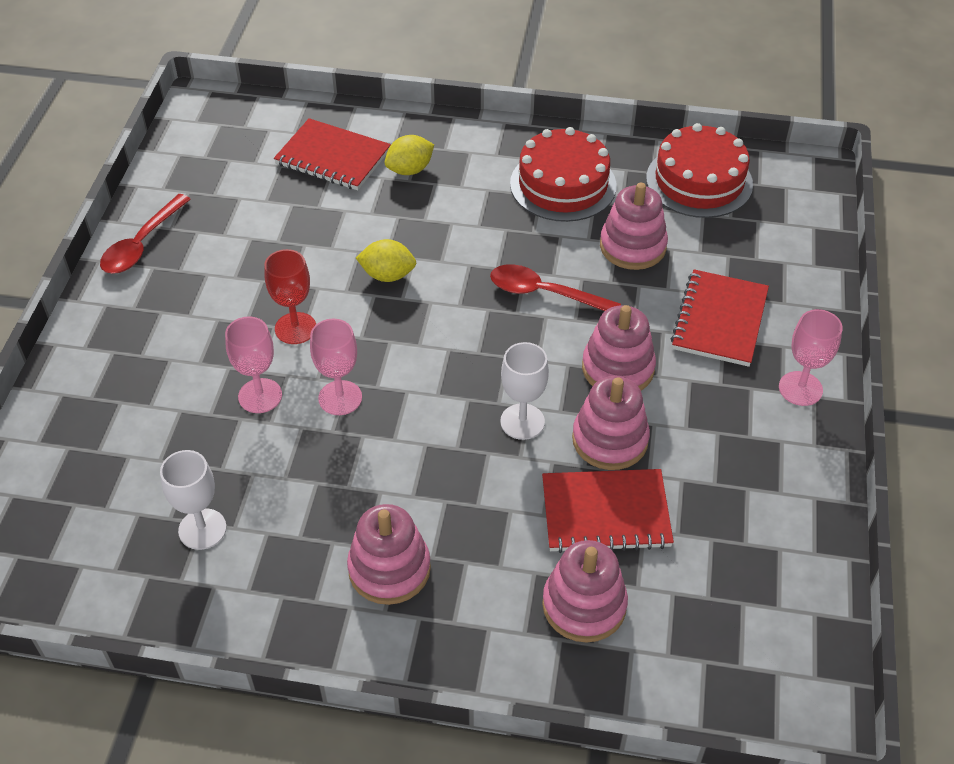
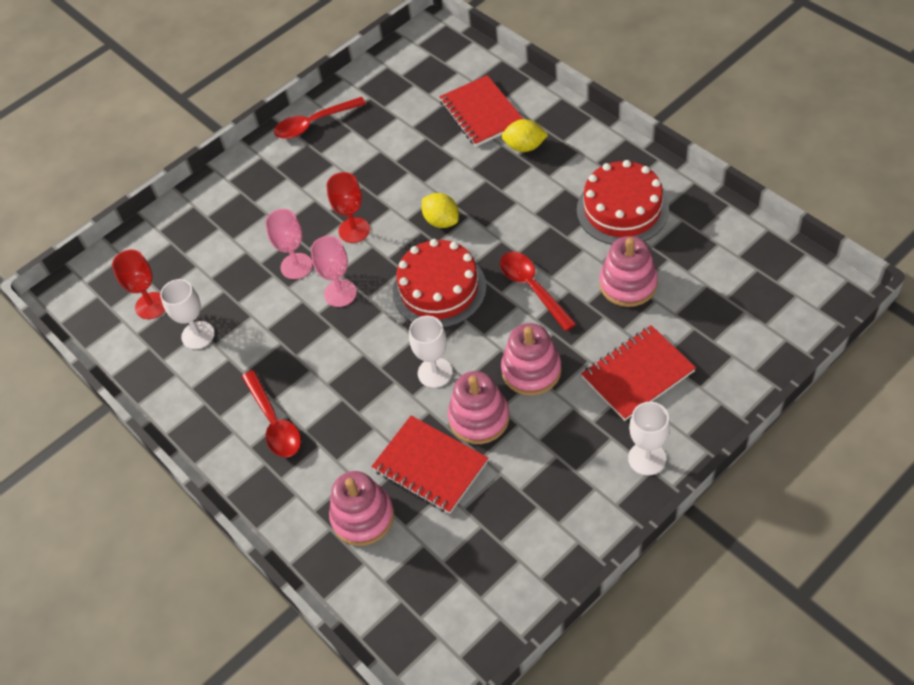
camera: 45 degrees right, 5 degrees up
(106, 529) = (151, 306): none -> red goblet
(389, 569) = (274, 422): pink stacking toy -> red spoon
(699, 181) = (729, 256): red cake -> red cake (439, 289)
(800, 388) = (647, 458): pink goblet -> white goblet

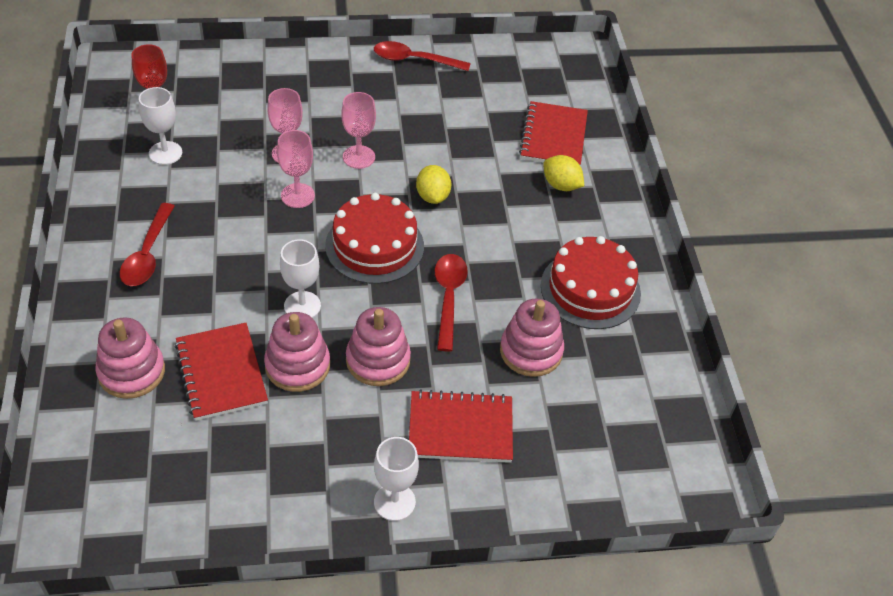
camera: 25 degrees right, 5 degrees down
(354, 230) = (359, 157): red goblet -> pink goblet

